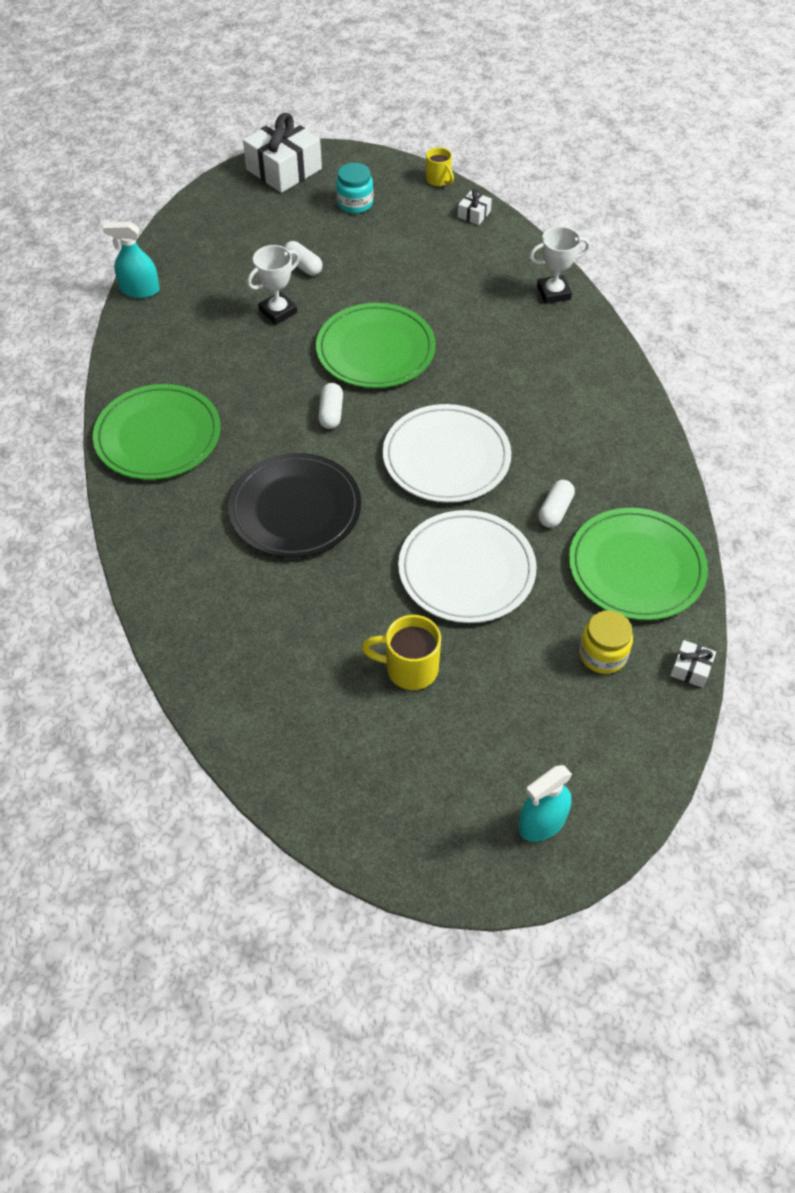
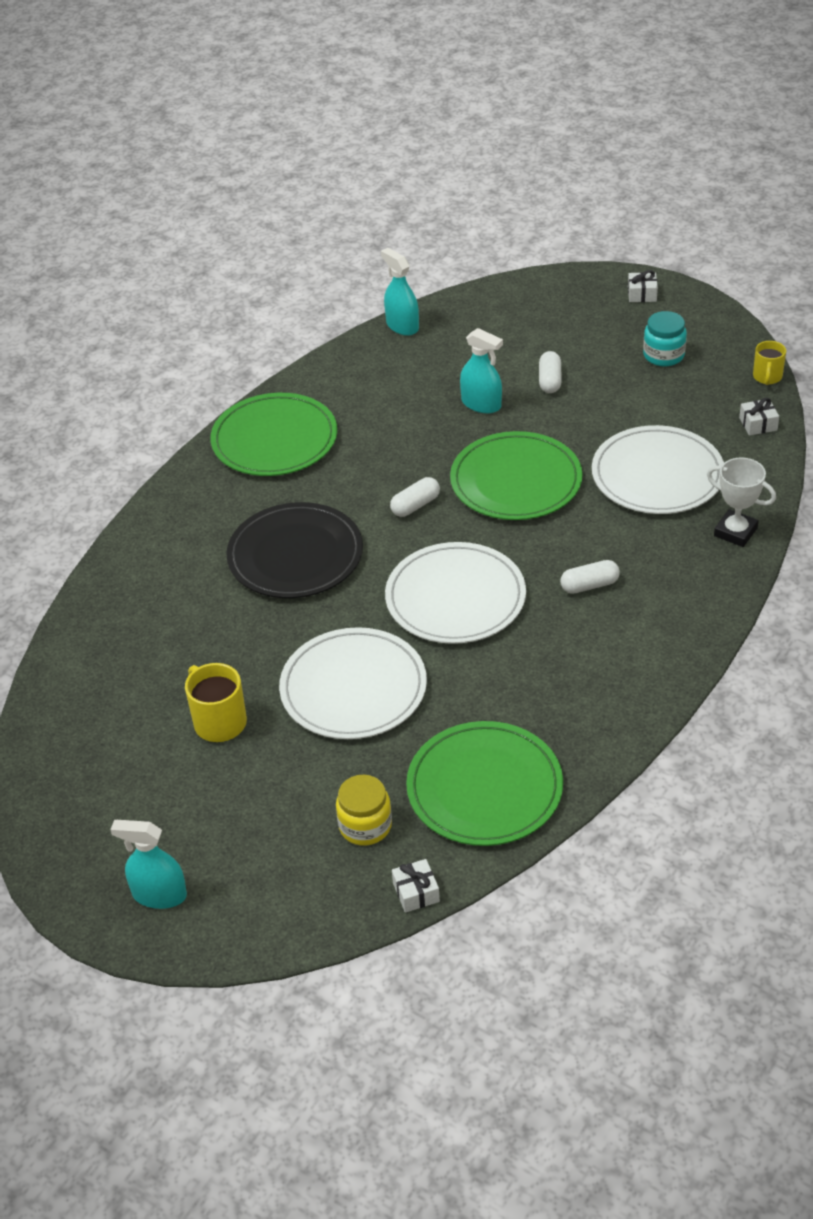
camera: 50 degrees right, 10 degrees down
(278, 311) = (481, 404): white trophy -> turquoise spray bottle
(284, 169) = (642, 294): white gift -> white gift, size x0.44
(459, 286) = (657, 475): none -> white plate
(555, 510) = (482, 698): white capsule -> white capsule (589, 585)

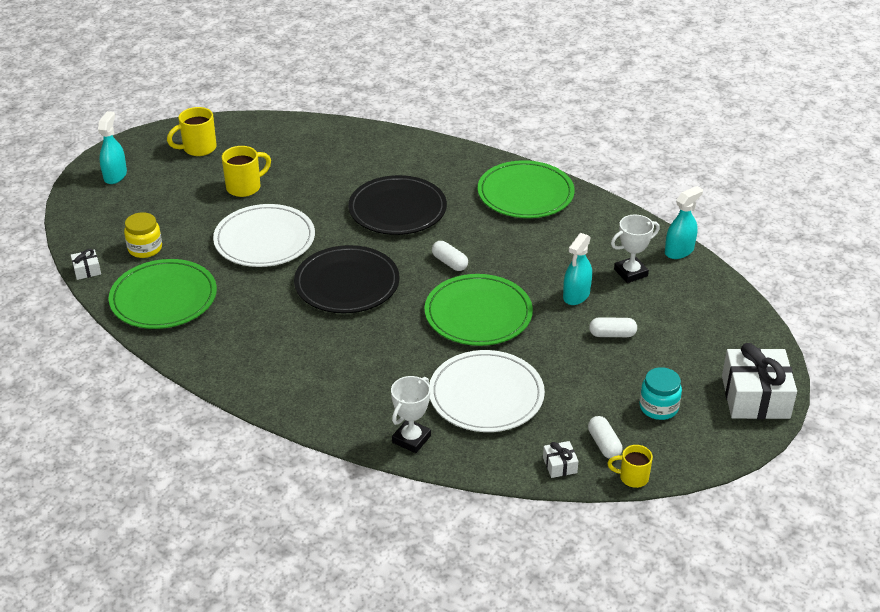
camera: 85 degrees right, 5 degrees down
(99, 791) = (198, 148): none -> yellow mug
(441, 362) = (630, 273): none -> white trophy
(455, 598) = (347, 283): white plate -> black plate
(589, 585) = (353, 351): white capsule -> white capsule (604, 444)
(642, 294) = (755, 397): white gift -> white gift, size x2.26

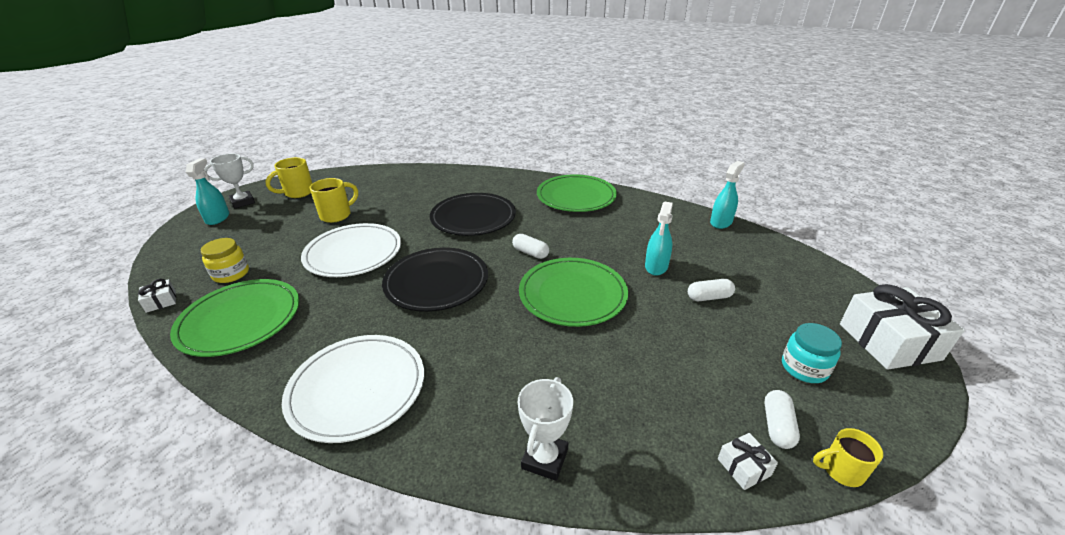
camera: 10 degrees left, 5 degrees down
(486, 395) = (614, 382): white plate -> white plate (357, 389)
(604, 444) = (777, 426): white capsule -> white capsule turned 45 degrees clockwise
(630, 273) = (692, 243): white trophy -> white trophy (243, 202)

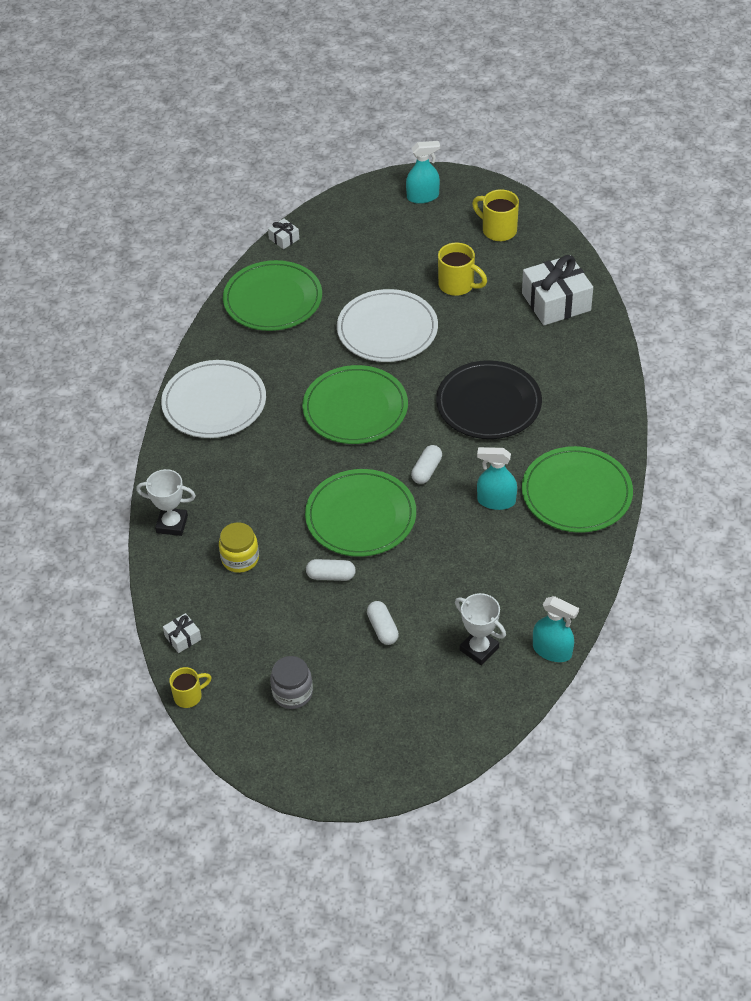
camera: 80 degrees right, 15 degrees up
(231, 274) = (331, 260): yellow jar -> yellow jar (240, 559)
(243, 202) = (462, 197): white trophy -> white trophy (479, 649)
(436, 282) = (355, 408): black plate -> green plate
(656, 266) = (429, 583): turquoise spray bottle -> turquoise spray bottle (496, 501)
(777, 426) = (223, 663): white capsule -> white capsule (331, 576)
(804, 368) = (292, 693): turquoise jar -> grey jar
(841, 470) = (189, 696): yellow mug -> yellow mug turned 75 degrees clockwise
(889, 341) = (344, 770): white gift -> white gift (556, 302)

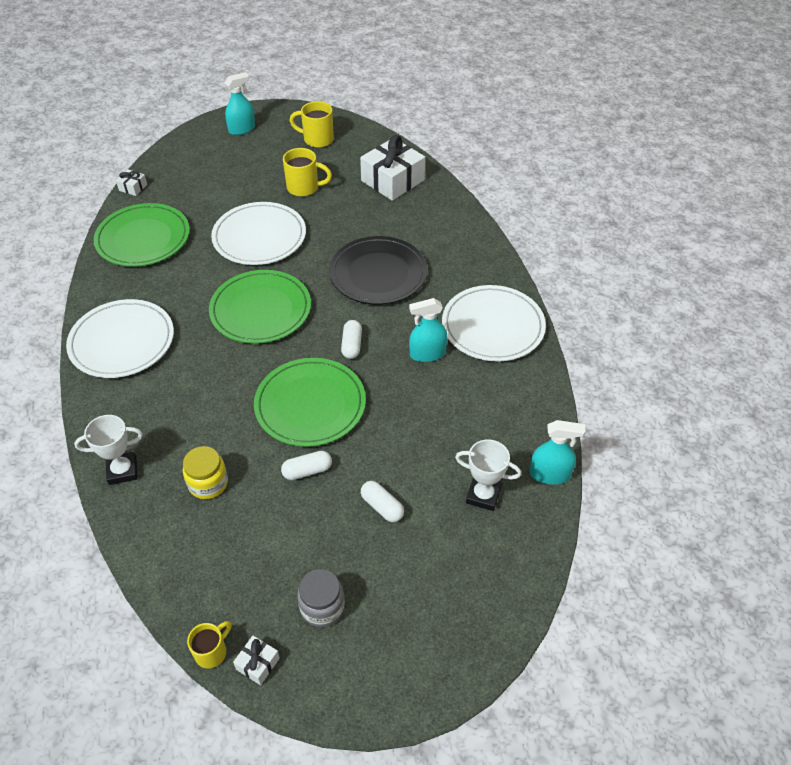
camera: 25 degrees left, 0 degrees up
(183, 638) = (179, 587): white gift -> white gift (257, 664)
(576, 493) = (493, 326): green plate -> white plate

